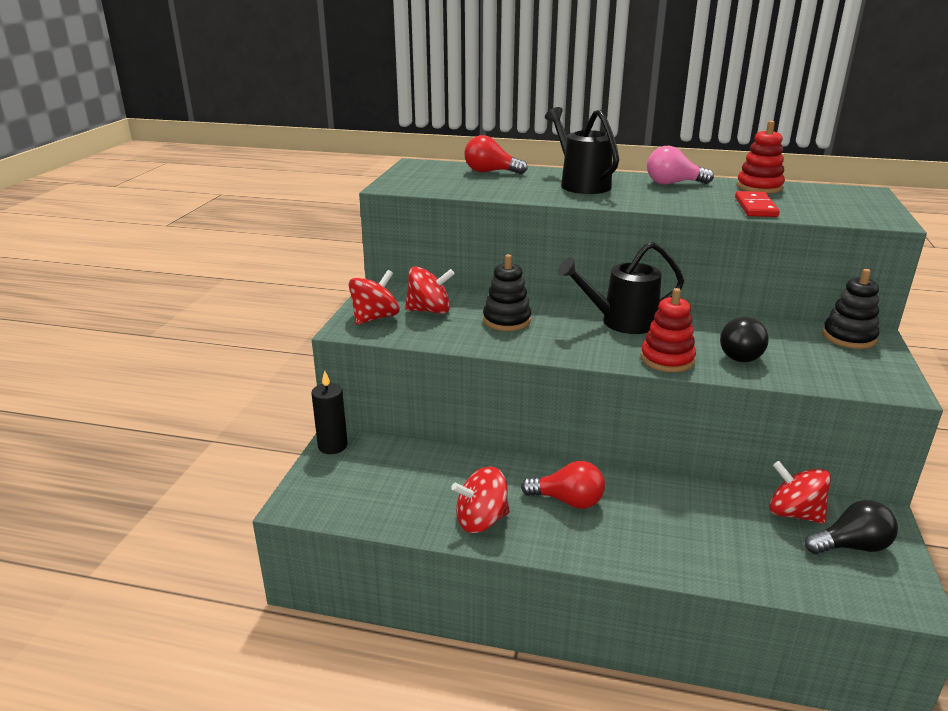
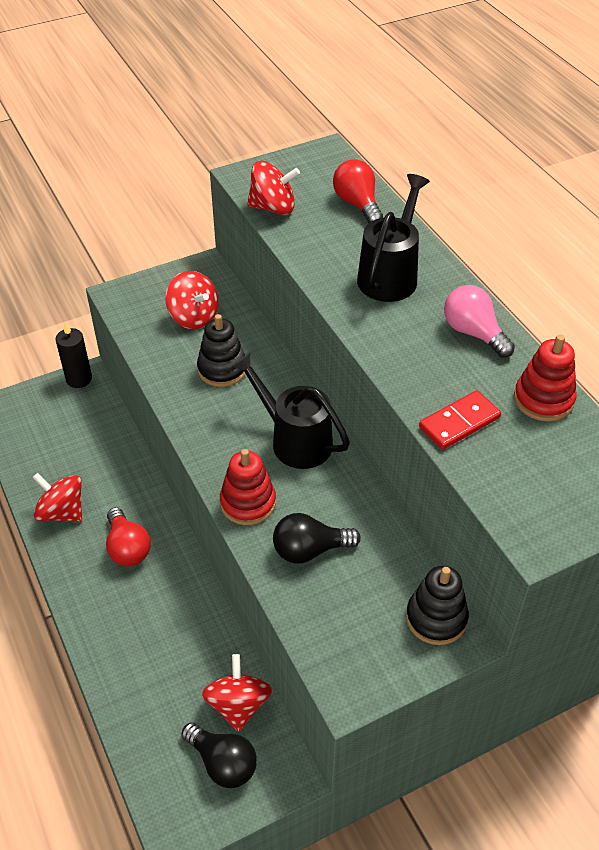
camera: 50 degrees right, 20 degrees up
(375, 318) = (150, 297): red spinning top -> red spinning top (273, 207)

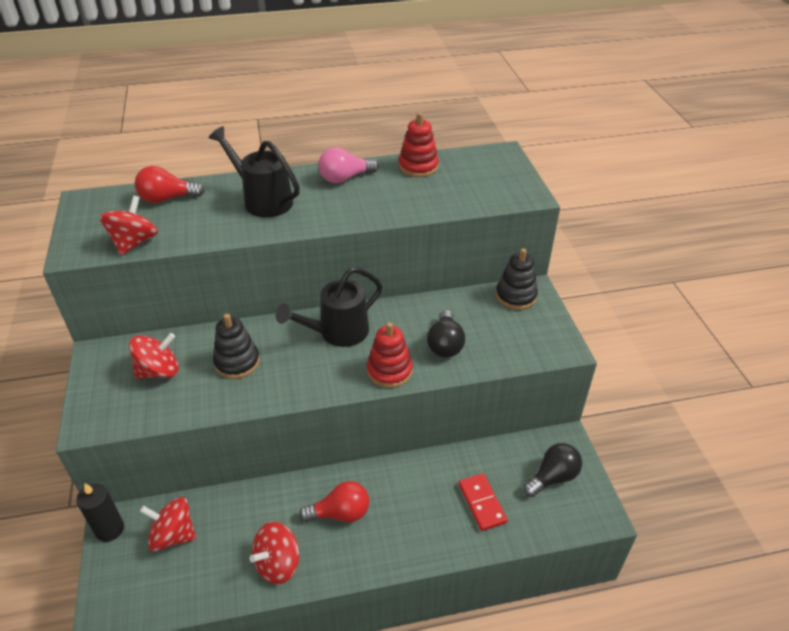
camera: 75 degrees left, 5 degrees down
(238, 705) = (508, 459): red spinning top -> red spinning top (173, 535)
(459, 422) = (424, 202): red domino -> red domino (482, 503)

